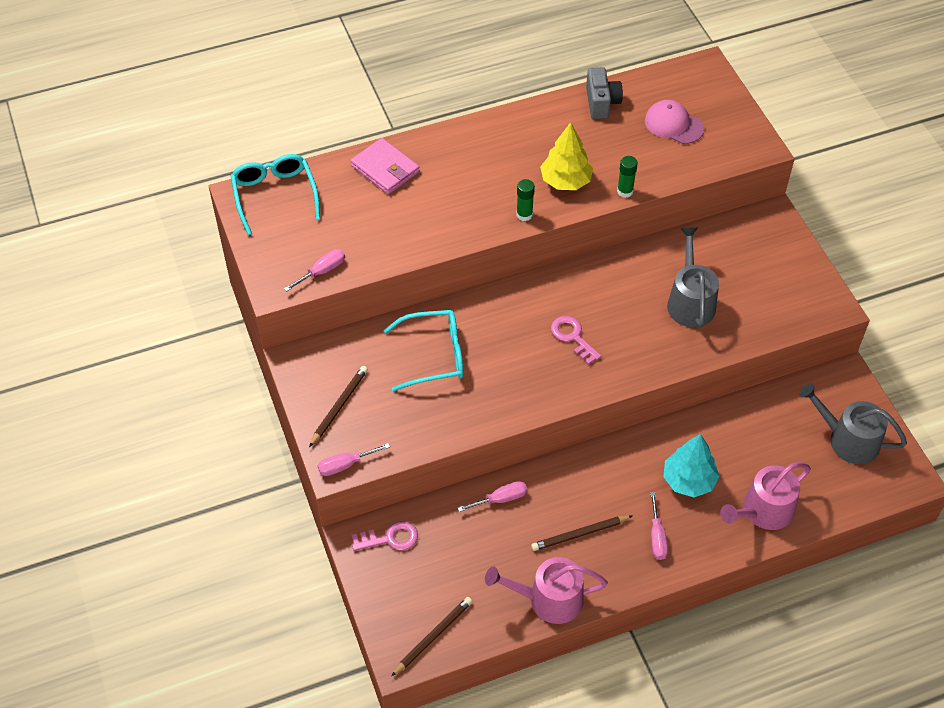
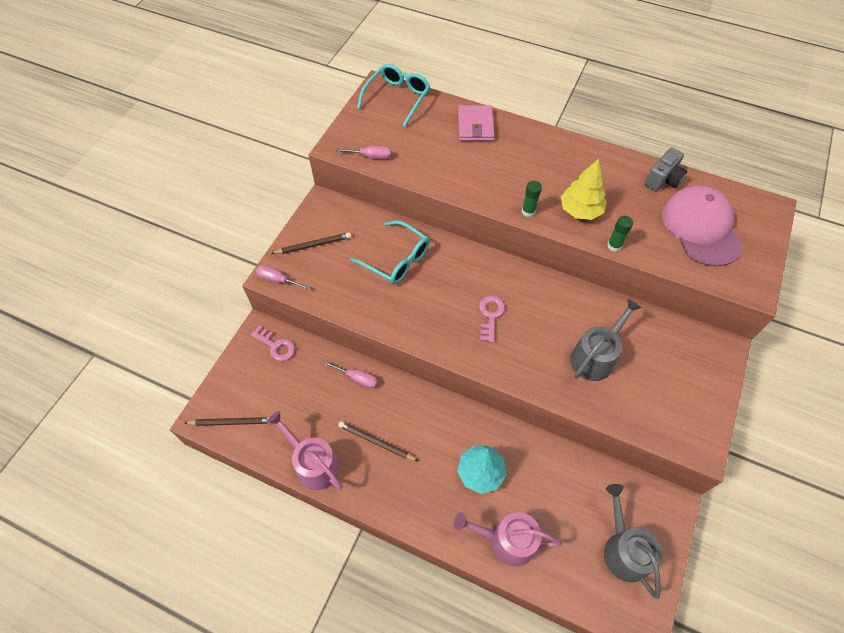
camera: 45 degrees right, 5 degrees up
(657, 537) = (419, 489): pink screwdriver -> none
(673, 124) = (701, 228): pink cap -> pink cap, size x1.70

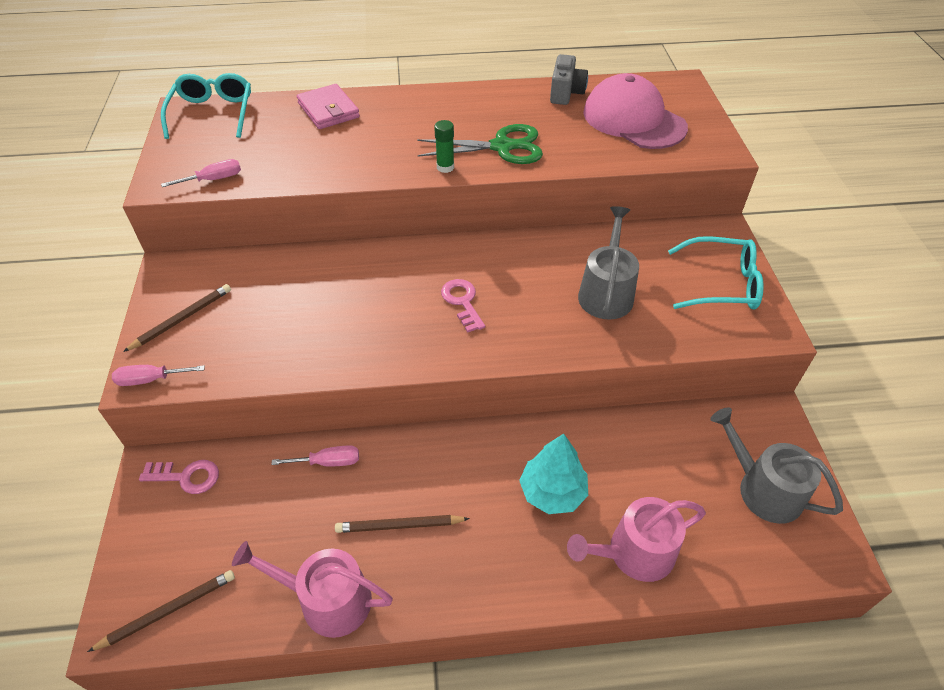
camera: 30 degrees left, 10 degrees down
(396, 259) = (307, 291): turquoise glasses -> turquoise glasses (721, 284)
(580, 210) = (502, 147): yellow tree -> green scissors
(614, 245) = (560, 165): green glue stick -> none

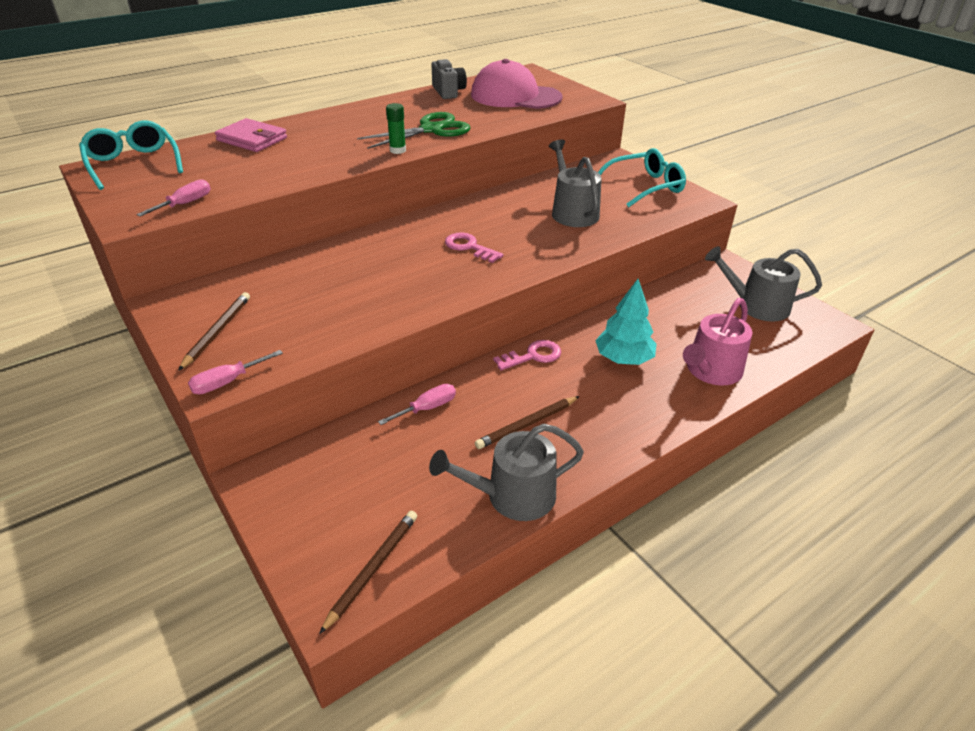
camera: 30 degrees left, 10 degrees down
(186, 477) = (299, 469): pink key -> pink key (532, 356)
(327, 599) = (512, 496): pink watering can -> grey watering can

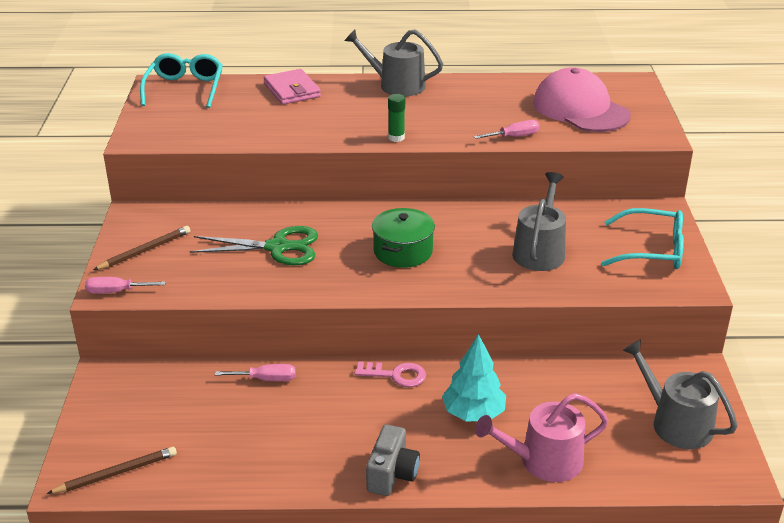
camera: 35 degrees right, 5 degrees down
(185, 204) = (184, 137): pink screwdriver -> pink screwdriver (514, 137)
(431, 130) = (451, 124): green scissors -> green scissors (277, 247)
(448, 92) = (519, 86): grey camera -> grey camera (392, 474)
(469, 247) = (403, 251): pink key -> green pot
(512, 496) = (258, 475): grey watering can -> grey watering can (396, 85)
(527, 424) = (328, 428): brown pencil -> none

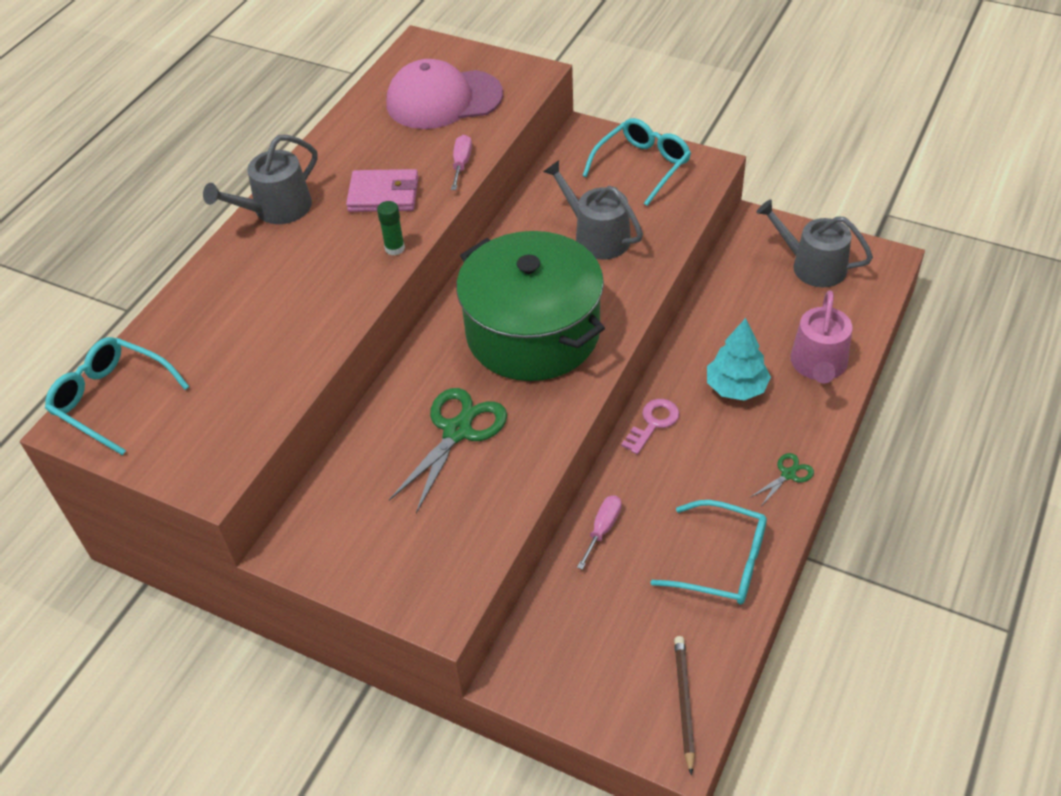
camera: 60 degrees left, 15 degrees up
(116, 292) = (449, 605): pink screwdriver -> none
(145, 251) = (381, 557): brown pencil -> none
(268, 458) = (722, 562): none -> turquoise glasses
(292, 90) = (209, 299): pink wallet -> pink wallet (383, 195)
(392, 474) = (788, 474): grey camera -> green scissors
(403, 251) = (532, 333): green pot -> green pot, size x2.02
(675, 423) = (812, 266): grey watering can -> grey watering can turned 45 degrees clockwise

